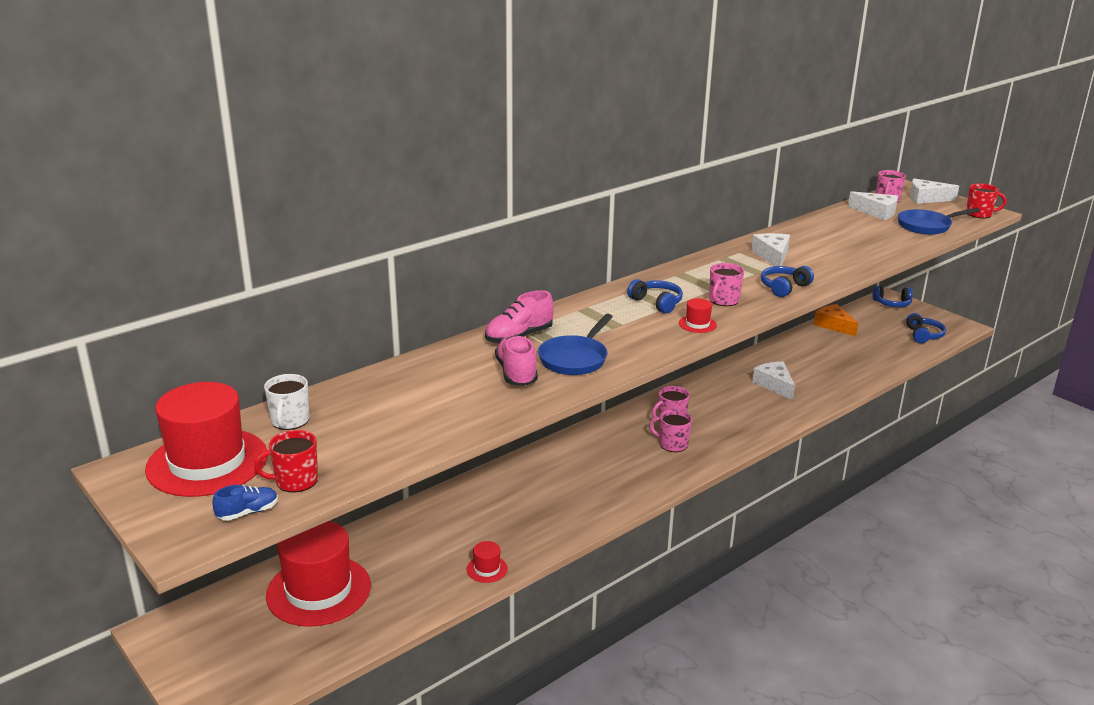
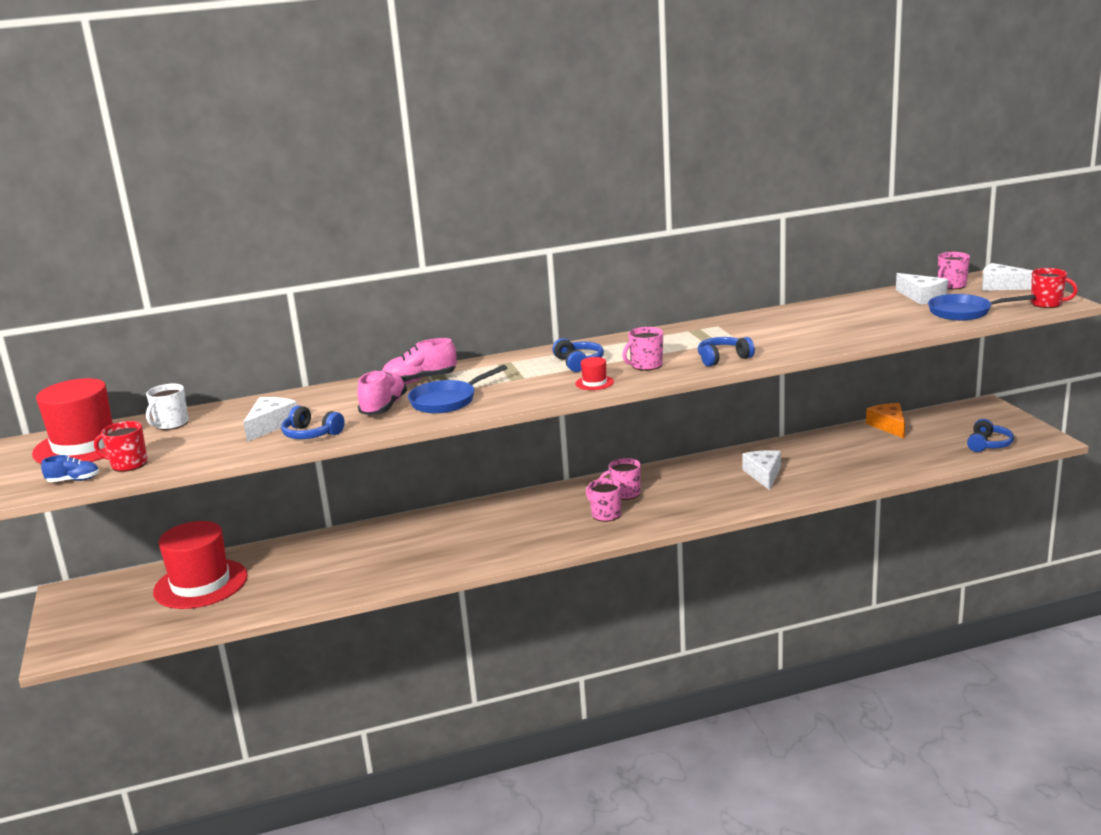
camera: 25 degrees right, 5 degrees down
(487, 569) = (344, 590): red hat -> none
(772, 256) = (748, 331): white cheese -> white cheese (270, 425)
(892, 303) = (982, 410): blue headphones -> blue headphones (311, 434)

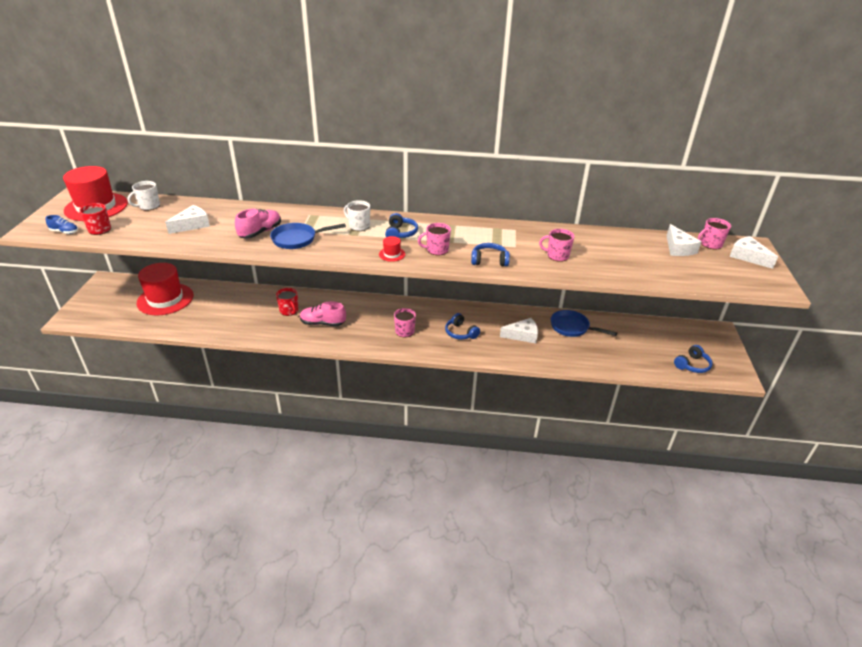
camera: 20 degrees right, 15 degrees up
(311, 434) = (203, 240): blue headphones -> blue headphones (460, 333)
(420, 380) = (301, 217): pink shoe -> pink shoe (323, 323)
(513, 369) = (359, 226): none -> white mug
(625, 493) = (428, 319): pink mug -> pink mug (557, 255)
(764, 475) = (522, 335): white cheese -> white cheese turned 60 degrees clockwise
(888, 426) = (636, 324): orange cheese -> none
(964, 312) = (694, 273): blue pan -> blue pan (572, 327)
(1047, 304) = (766, 286): red mug -> red mug (289, 311)

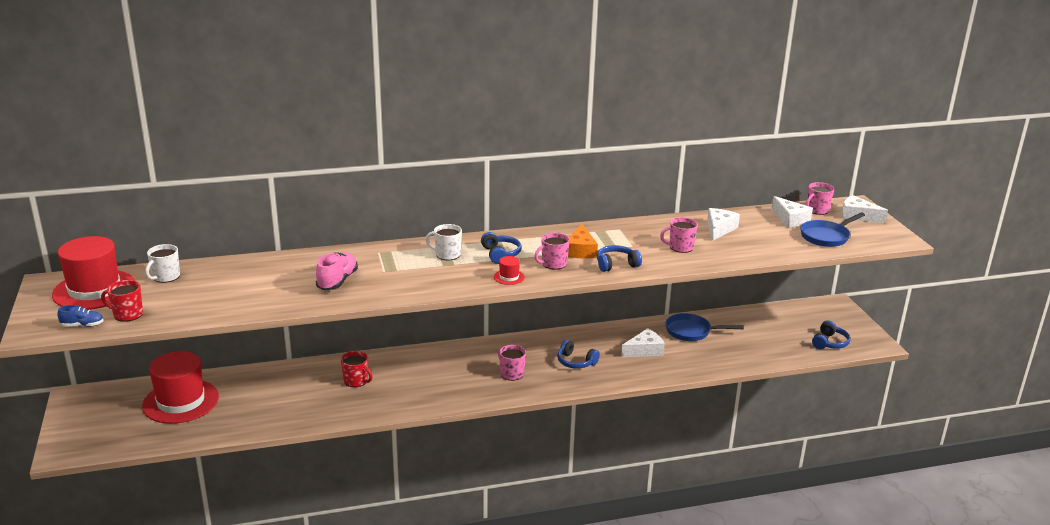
camera: 20 degrees left, 10 degrees down
(192, 225) = (245, 288): white cheese -> white cheese (719, 229)
(297, 239) = (388, 281): blue pan -> blue pan (826, 236)
(323, 323) = (409, 386): pink shoe -> none
(468, 242) = (580, 250): none -> orange cheese

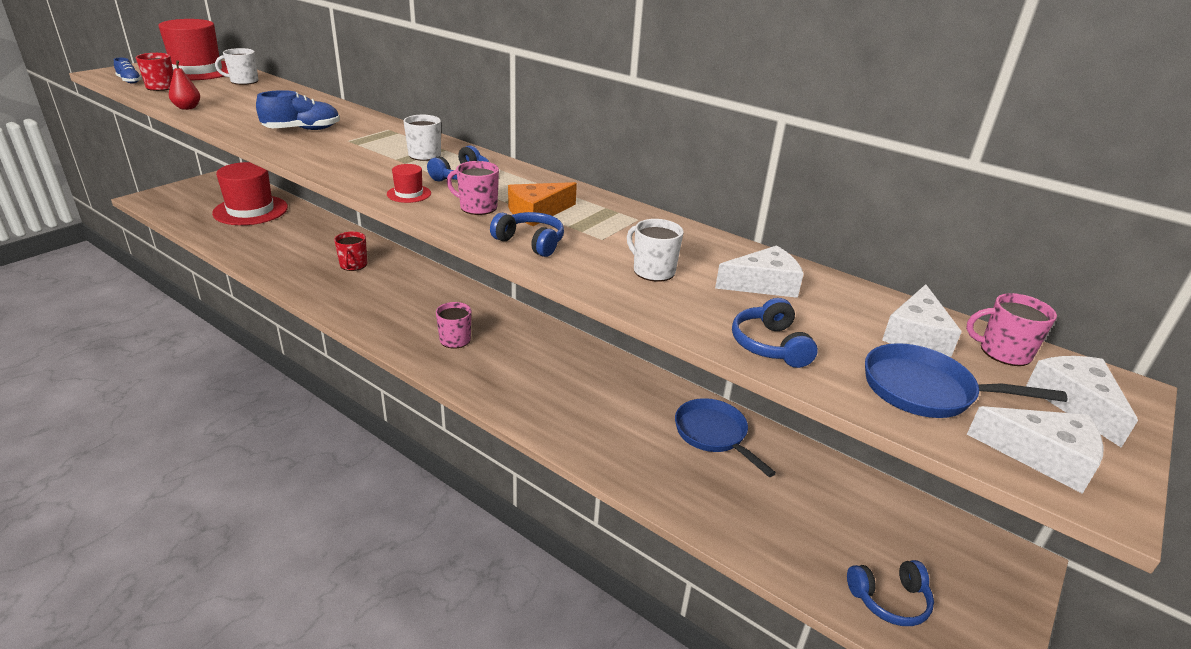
camera: 50 degrees right, 5 degrees up
(213, 313) = (187, 108): none -> red pear
(337, 281) = (302, 130): pink shoe -> blue shoe
(576, 362) = (528, 371): blue headphones -> blue headphones (770, 345)
(644, 350) = (616, 412): white cheese -> white cheese (1043, 456)
(680, 247) = (653, 271): pink mug -> white mug

